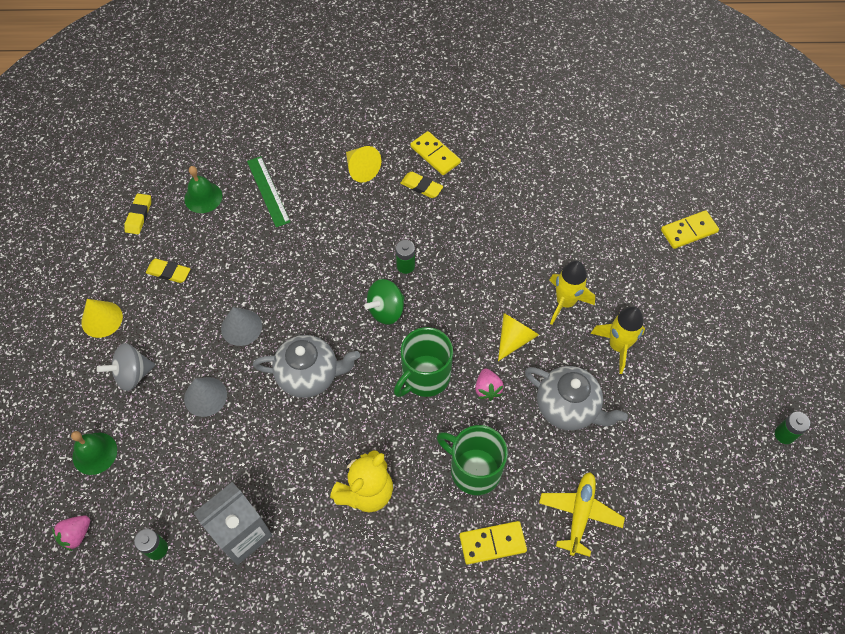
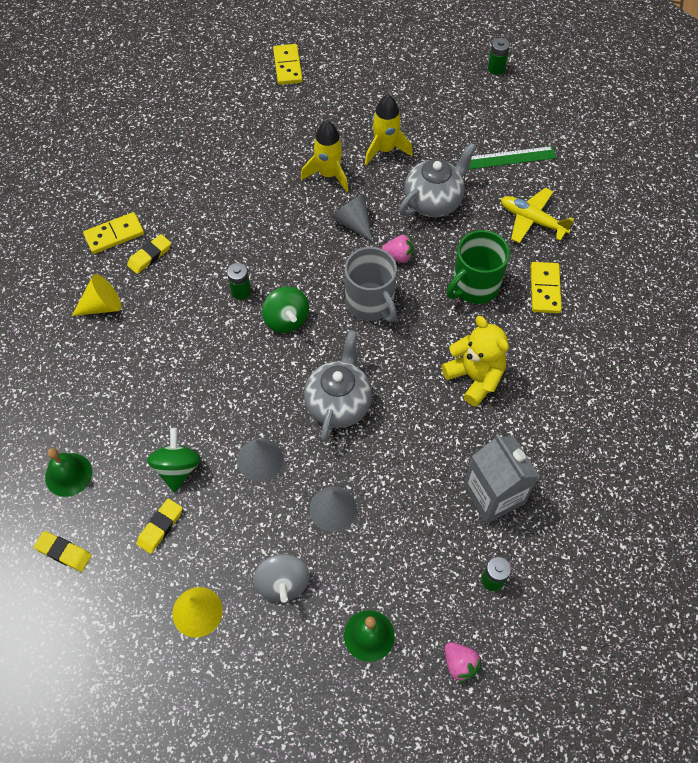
camera: 75 degrees left, 0 degrees up
(222, 269) = (177, 468): none -> green spinning top
(268, 191) = (90, 403): green ruler -> green ruler (510, 158)
(425, 376) = (370, 303): green mug -> grey mug
(514, 338) = (353, 222): yellow cone -> grey cone

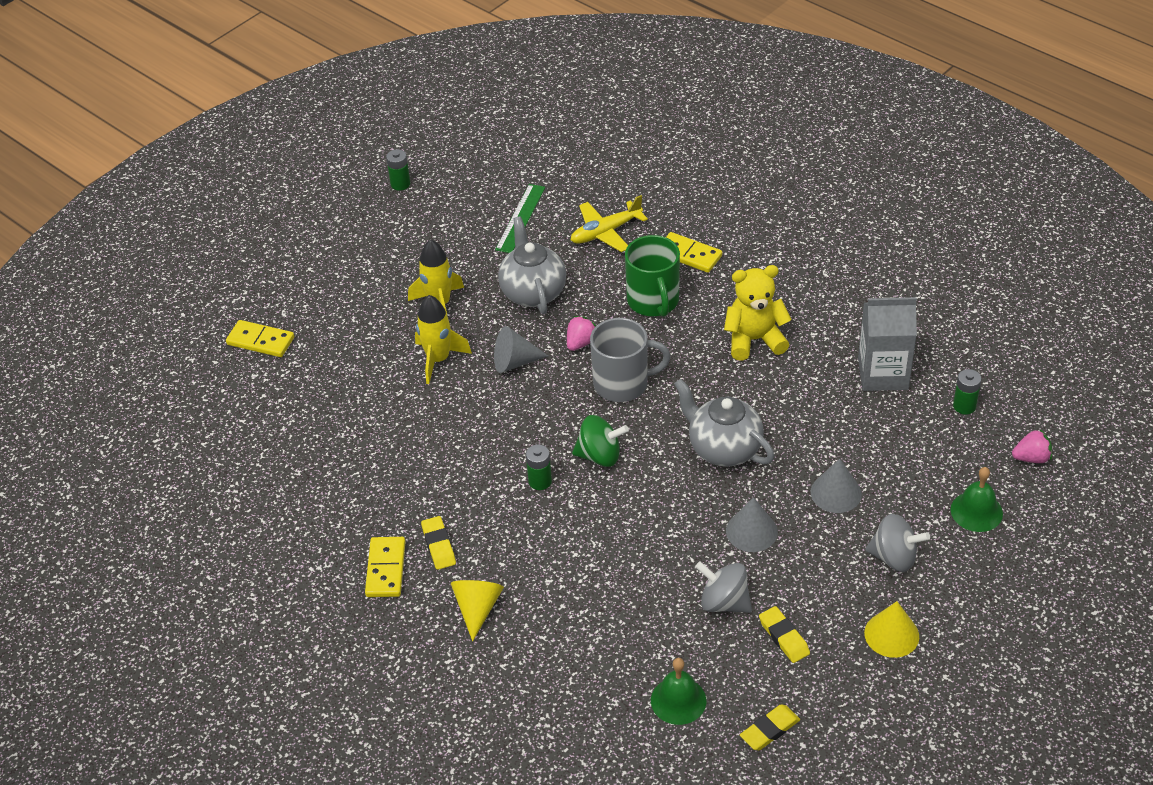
camera: 60 degrees left, 15 degrees down
(177, 468) = (724, 602): green spinning top -> grey spinning top

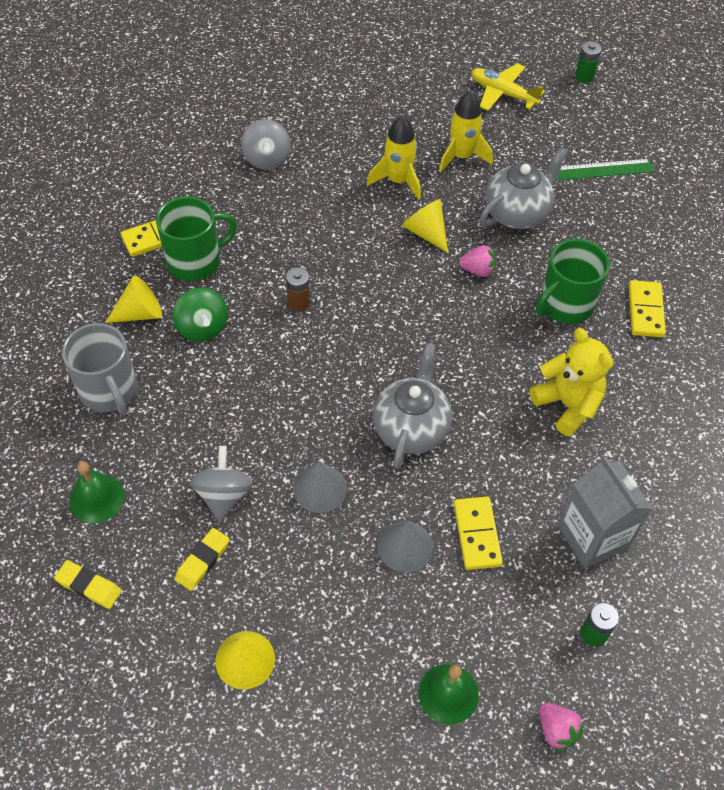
camera: 60 degrees right, 10 degrees up
(260, 341) = (352, 67): yellow domino -> yellow domino (477, 534)
(438, 545) = (195, 261): yellow eraser -> green mug
(514, 362) = (426, 232): grey cone -> yellow cone
(540, 481) = (298, 302): green battery -> brown battery
(600, 456) = (351, 335): green spinning top -> green spinning top (202, 327)
(606, 232) = (629, 236): yellow plane -> yellow plane (503, 93)
(622, 384) = (447, 319): grey mug -> grey mug (109, 390)
(894, 557) = (346, 629): grey spinning top -> grey spinning top (267, 159)

